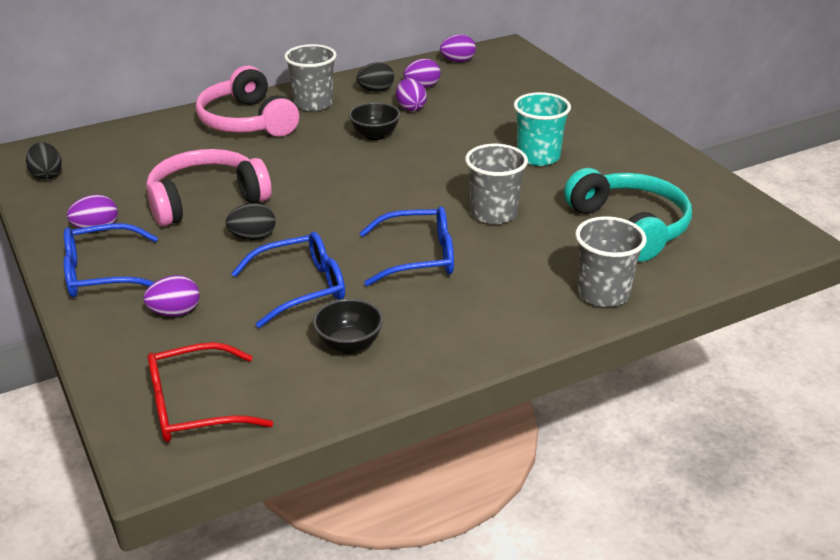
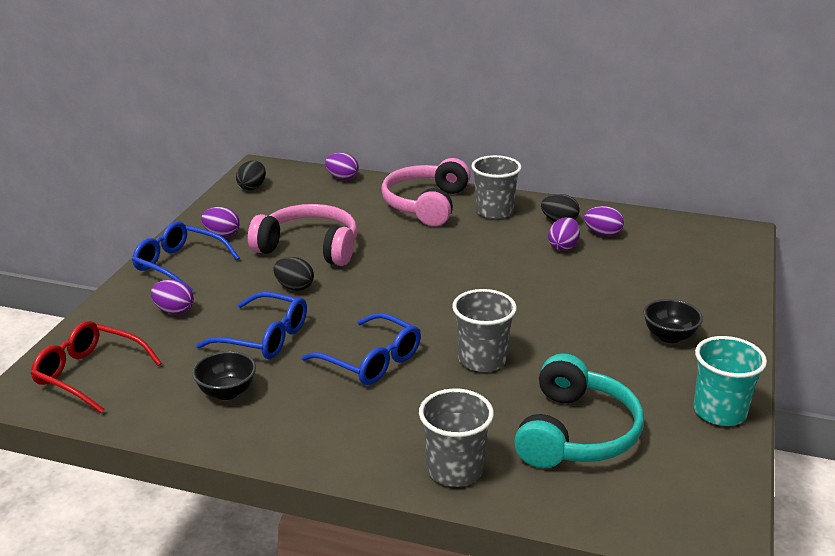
camera: 45 degrees right, 5 degrees down
(375, 135) = (498, 255): black bowl -> black bowl (669, 336)
(457, 61) = (672, 225): purple egg -> purple egg (342, 178)
(538, 157) = (600, 335): turquoise cup -> turquoise cup (719, 412)

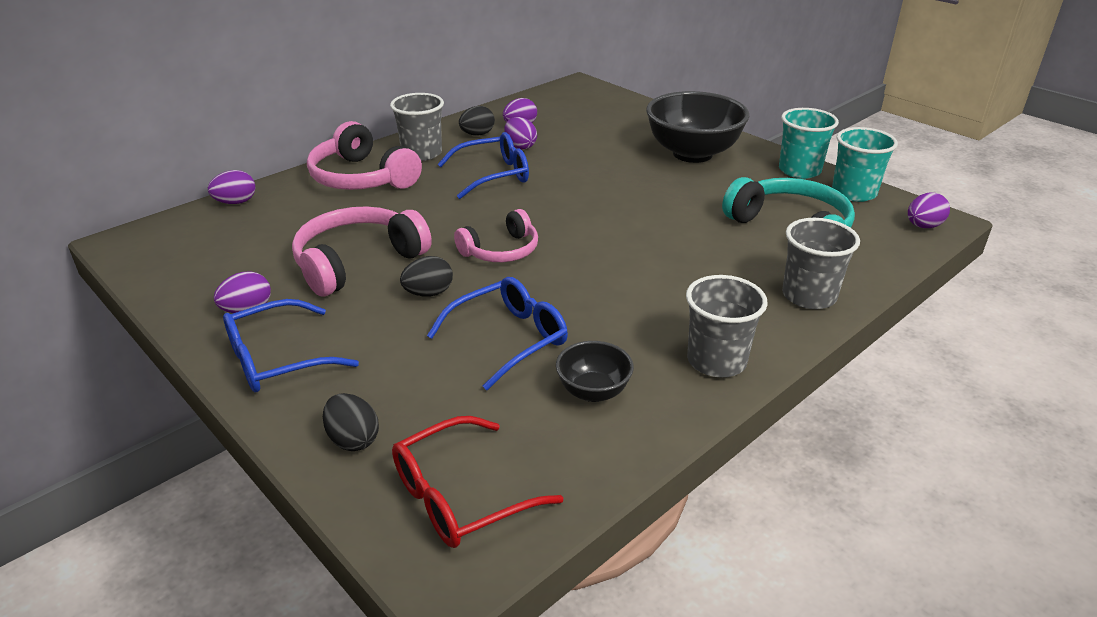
camera: 60 degrees left, 5 degrees up
(174, 311) = (383, 389): purple egg -> purple egg (923, 226)
(252, 187) = (163, 260): black egg -> black egg (353, 439)
(371, 361) = (612, 288): blue glasses -> blue glasses (493, 175)
(379, 296) = (501, 251): none -> pink headphones
(482, 360) = (658, 234): grey cup -> grey cup (716, 361)
(669, 336) = (692, 154): black bowl -> black bowl, size x2.01
(711, 460) = (854, 193): none -> turquoise cup

